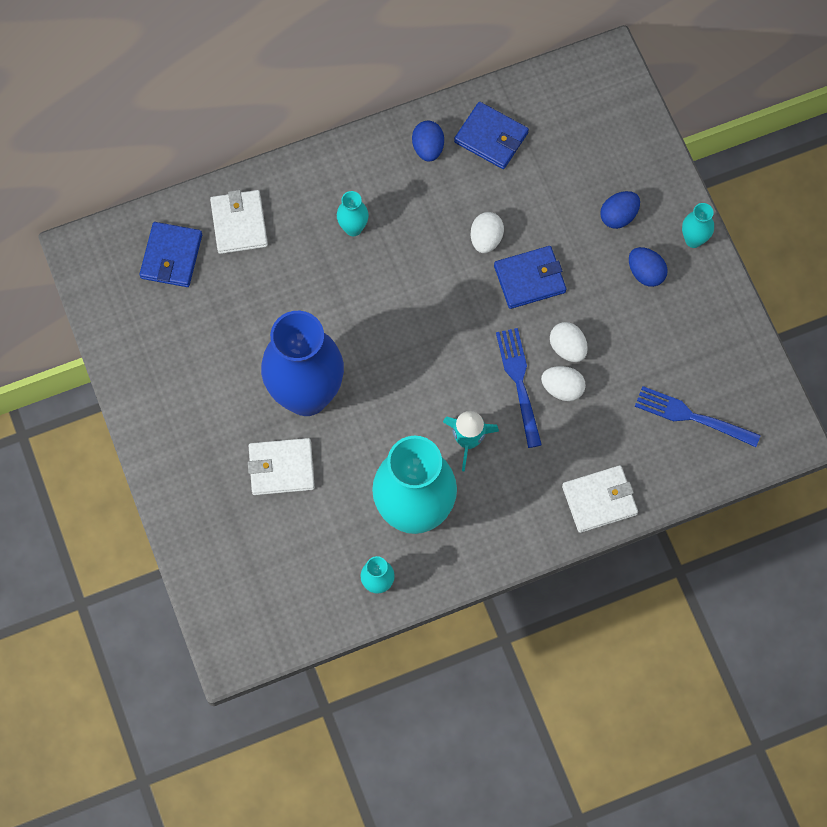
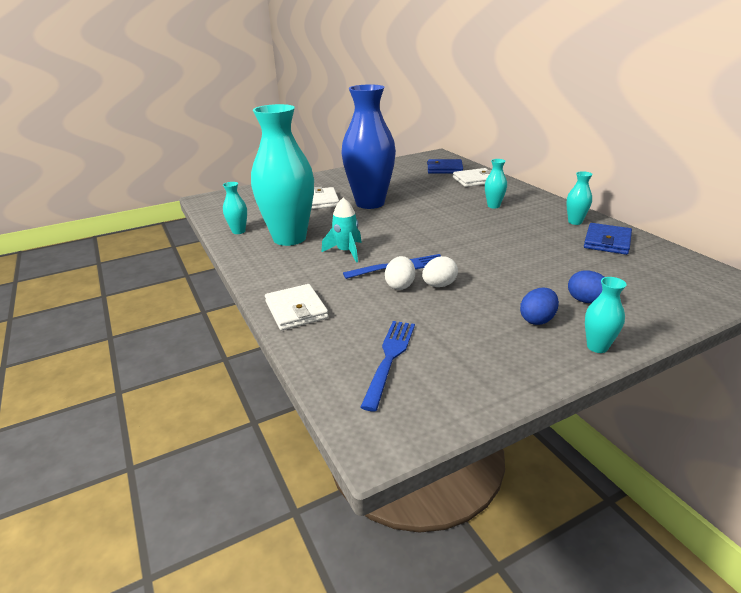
camera: 85 degrees right, 40 degrees down
(428, 148) = (575, 222): blue egg -> turquoise vase
(486, 239) = (517, 246): white egg -> none
(529, 279) = (494, 265): blue wallet -> none

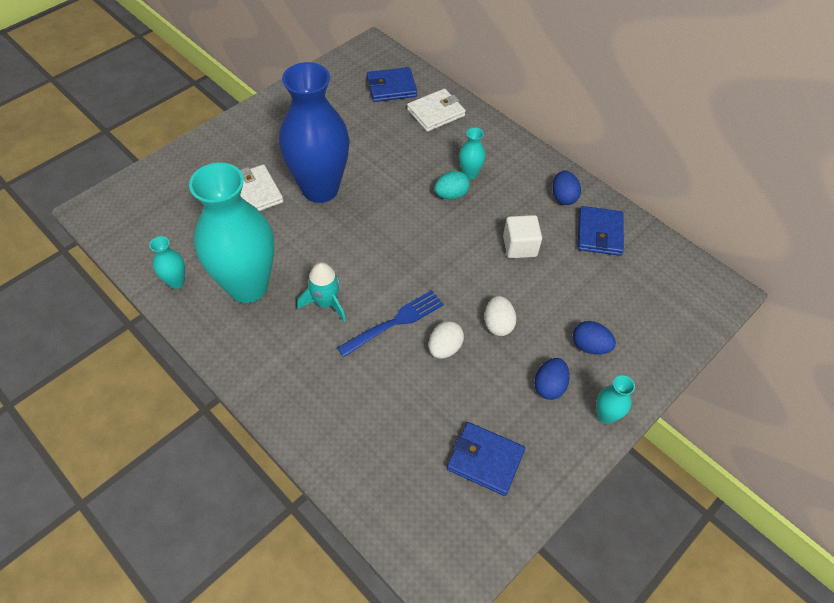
camera: 20 degrees left, 25 degrees up
(296, 310) = (309, 422): white wallet -> none
(389, 358) = (427, 476): blue fork -> none
(400, 285) = (404, 356): white egg -> white egg (498, 324)
(454, 357) = (485, 460): none -> blue wallet
(474, 213) = (451, 195): none -> turquoise egg
(528, 241) = (519, 246): none -> white cube
(575, 222) = (563, 197): turquoise vase -> blue egg

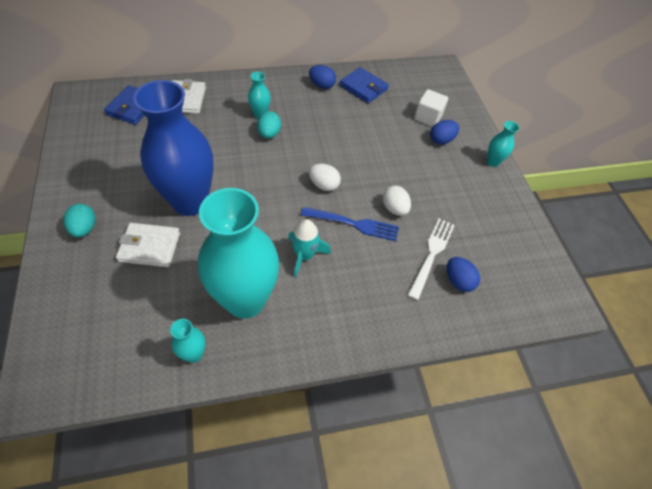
camera: 60 degrees left, 0 degrees up
(242, 144) = (84, 228): none -> turquoise egg
(395, 322) = (353, 224): blue fork -> blue fork turned 105 degrees clockwise
(410, 410) = (431, 254): none -> white fork
(485, 460) = (491, 235): blue wallet -> none
(498, 324) = (395, 171): white egg -> white egg (324, 185)
(519, 246) = (343, 126): white cube -> white cube (428, 117)
(549, 386) = (457, 174): blue egg -> blue egg (458, 281)

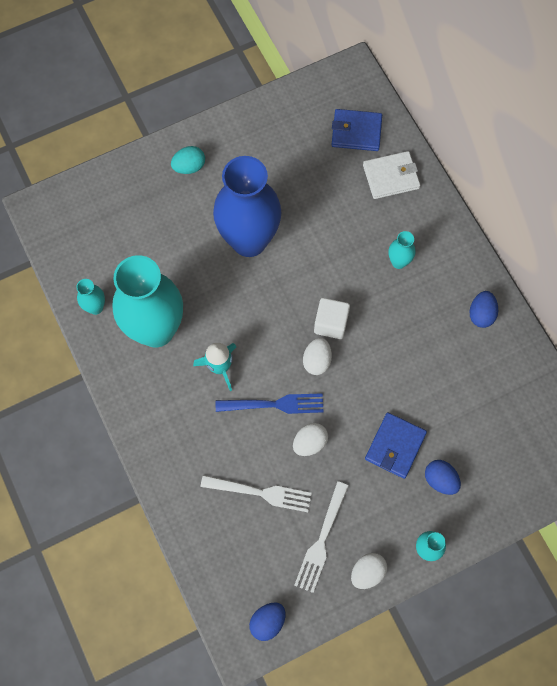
camera: 80 degrees right, 15 degrees up
(150, 247) = (187, 228): white wallet -> none
(269, 134) = (371, 281): turquoise egg -> none
(353, 224) = (274, 404): blue fork -> blue fork turned 90 degrees counterclockwise
(363, 87) = (500, 365): blue wallet -> blue wallet (395, 446)
(428, 117) = (476, 457): white cube -> white cube (331, 323)
(458, 281) = (236, 525): blue egg -> blue egg (267, 622)
(479, 223) = (321, 540): none -> white fork
(508, 201) = (367, 572): none -> white egg

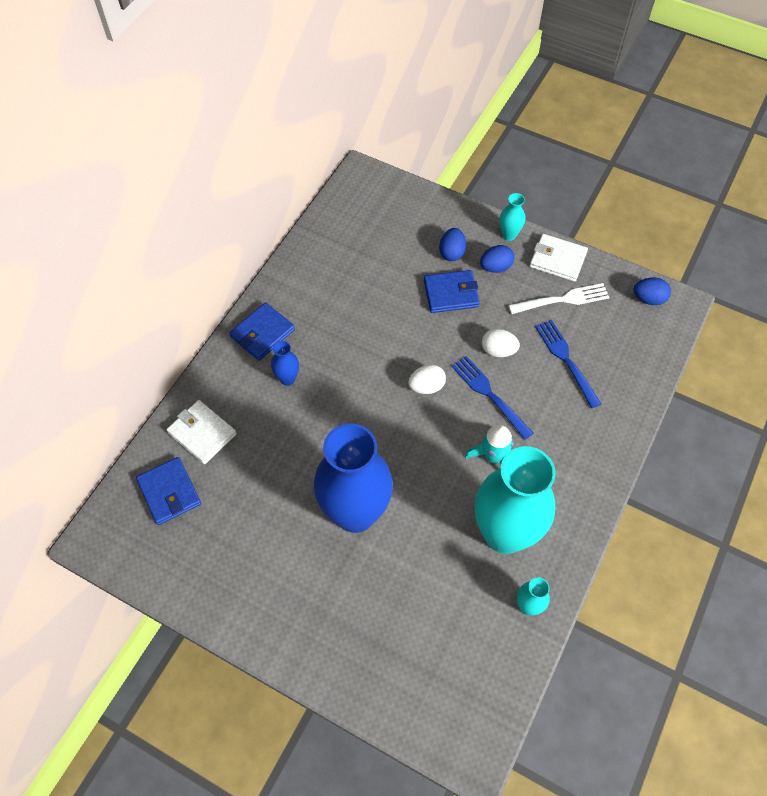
camera: 125 degrees left, 10 degrees down
(189, 167) = (314, 627): turquoise egg -> none
(260, 493) = (566, 360): white fork -> blue fork
(331, 323) = (385, 396): white cube -> none
(367, 572) = (557, 260): white egg -> white wallet
(398, 262) = (287, 379): turquoise vase -> blue vase
(456, 268) = (262, 333): none -> blue wallet
(481, 314) = (293, 295): blue egg -> blue egg (495, 267)

